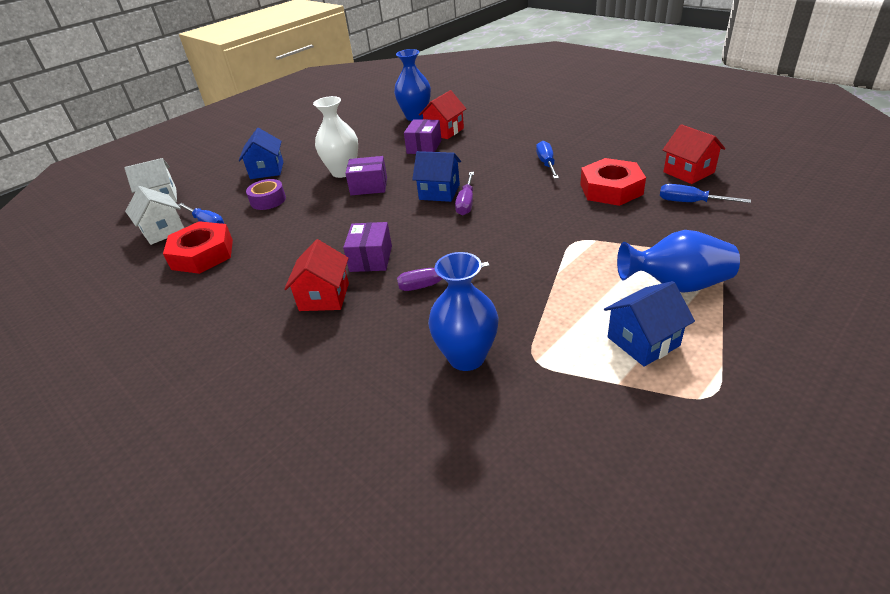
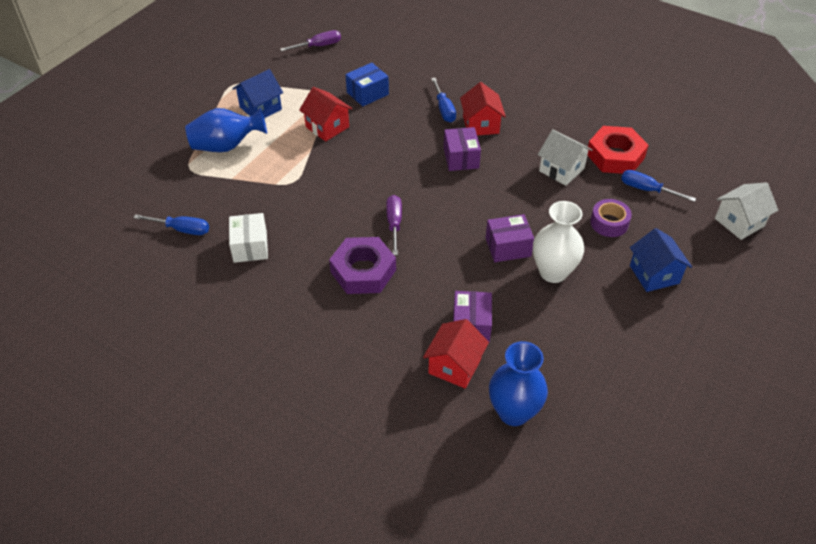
camera: 165 degrees right, 10 degrees up
(163, 231) = (683, 179): white house -> white house (561, 170)
(433, 284) = (402, 138): purple screwdriver -> purple screwdriver (318, 46)
(439, 192) = (426, 239): blue house -> none
(466, 357) = (367, 93): blue vase -> blue box
(502, 173) = (363, 271): none -> purple nut
(546, 164) = (313, 289): blue screwdriver -> blue screwdriver (444, 109)
(611, 189) = (250, 246): red nut -> white box
(688, 172) = (164, 275): red house -> red house (327, 127)

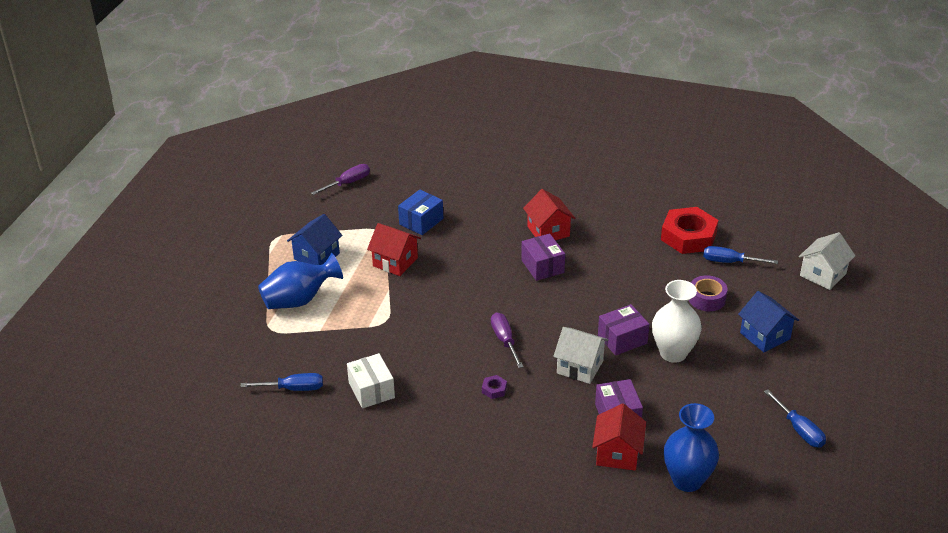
camera: 15 degrees left, 10 degrees down
(363, 271) = (494, 389): purple nut -> purple nut, size x0.40
(444, 109) = (505, 223): blue screwdriver -> blue screwdriver (799, 429)
(561, 170) = (643, 259): white house -> white house (580, 367)

